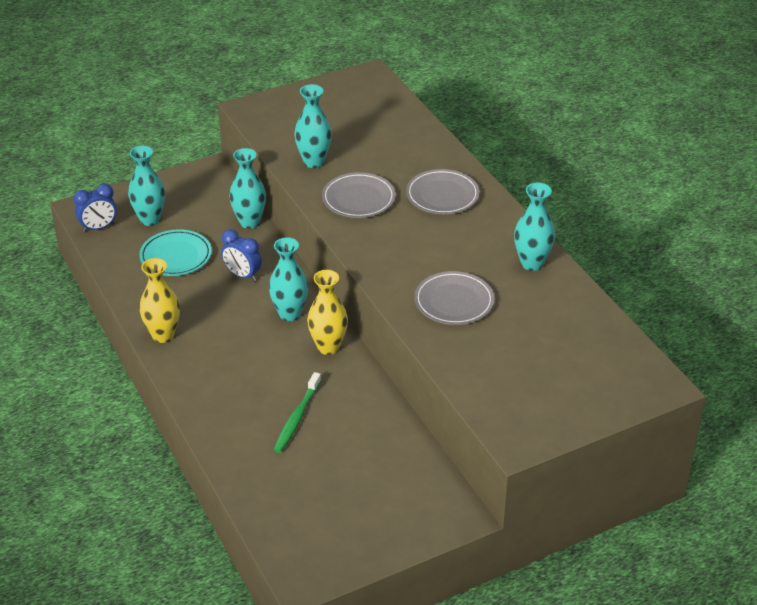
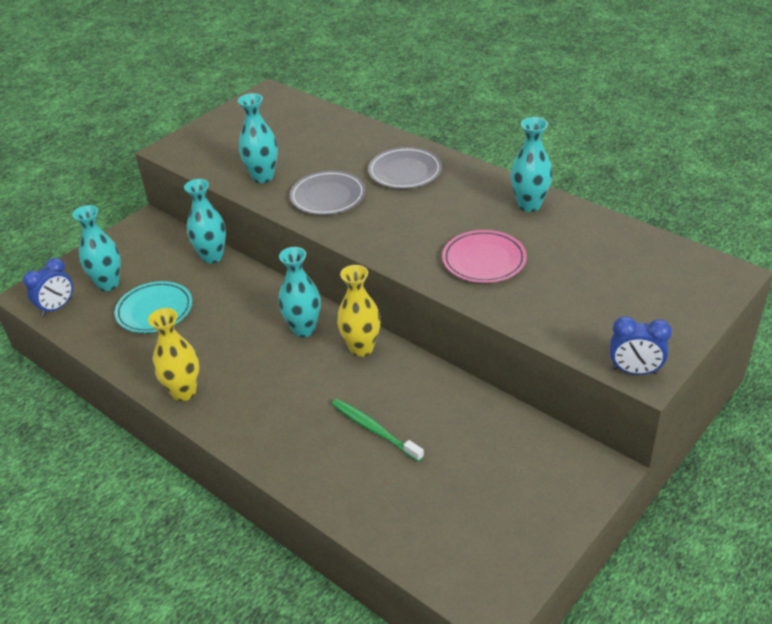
camera: 20 degrees left, 0 degrees up
(242, 275) = (234, 308): blue clock -> blue clock (634, 371)
(296, 418) = (374, 429): green toothbrush -> green toothbrush turned 135 degrees clockwise
(454, 301) = (484, 260): grey plate -> pink plate

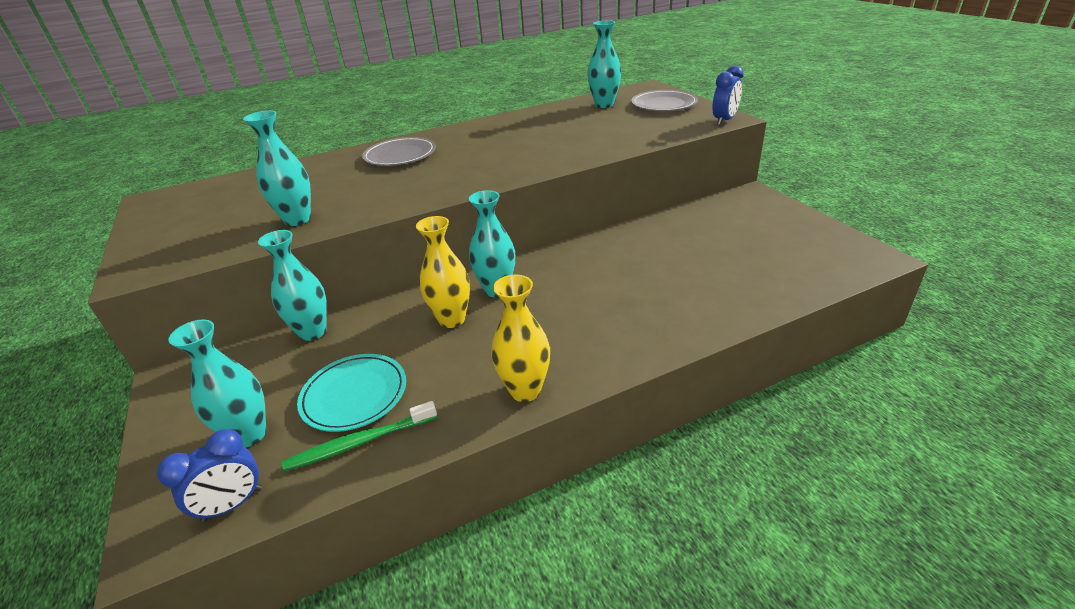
camera: 65 degrees left, 5 degrees down
(57, 308) = (232, 505): blue clock -> blue clock turned 75 degrees clockwise
(328, 196) = (385, 191): grey plate -> grey plate (663, 104)
(361, 348) = (552, 263): yellow vase -> yellow vase (452, 319)
(374, 429) = (662, 275): green toothbrush -> green toothbrush (359, 443)
(484, 260) = (559, 144): pink plate -> none
(529, 205) = (510, 122): turquoise vase -> turquoise vase (604, 105)

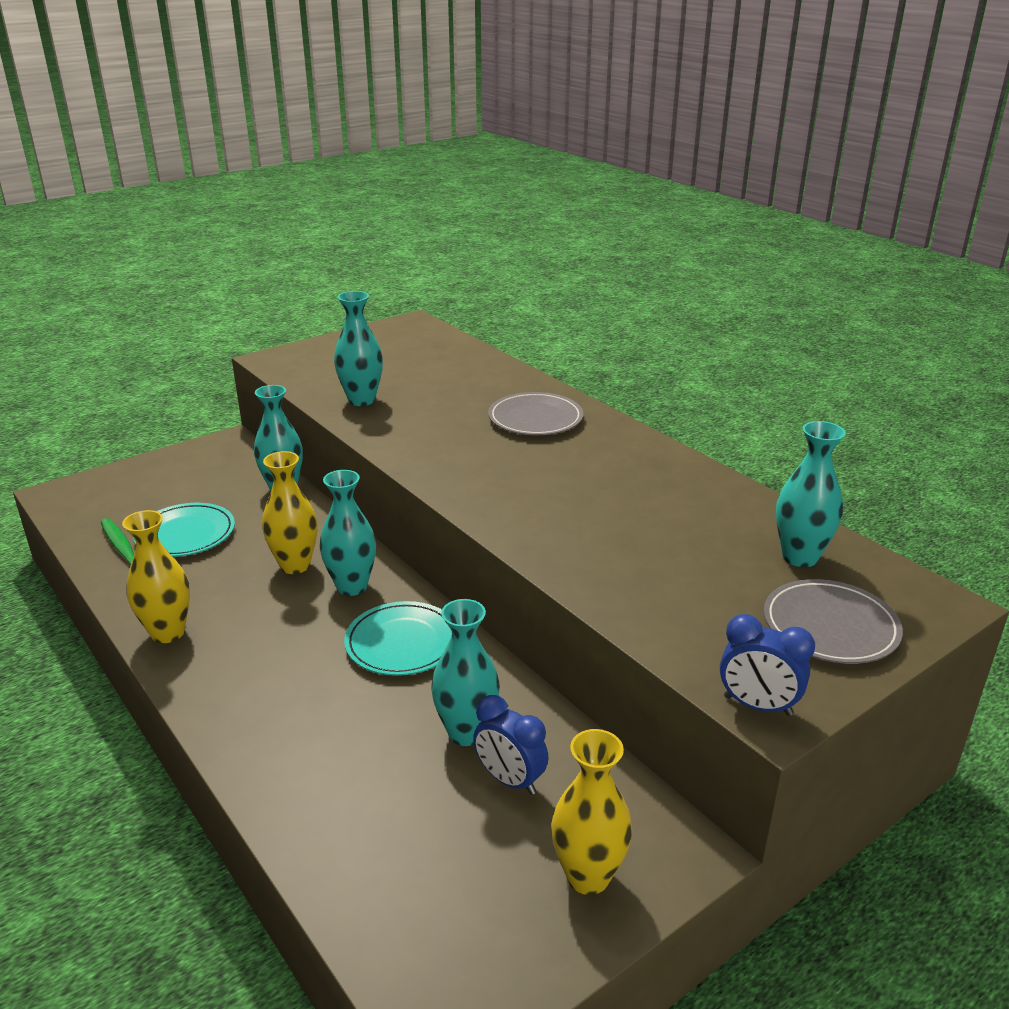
camera: 75 degrees right, 5 degrees down
(232, 505) = (78, 512): blue clock -> blue clock (510, 780)
(249, 435) = (149, 497): turquoise vase -> turquoise vase (466, 732)
(575, 268) = (402, 643): none -> turquoise plate
(774, 218) = (588, 876): none -> yellow vase

